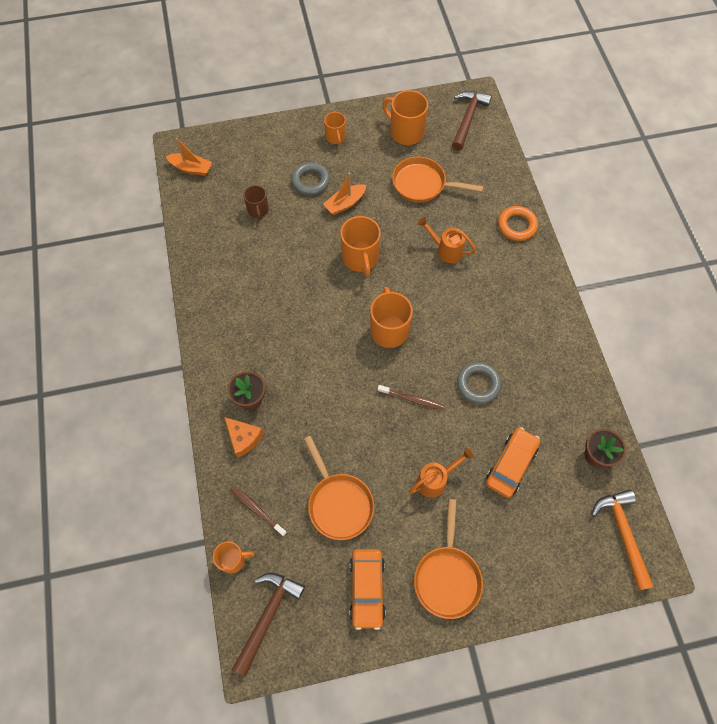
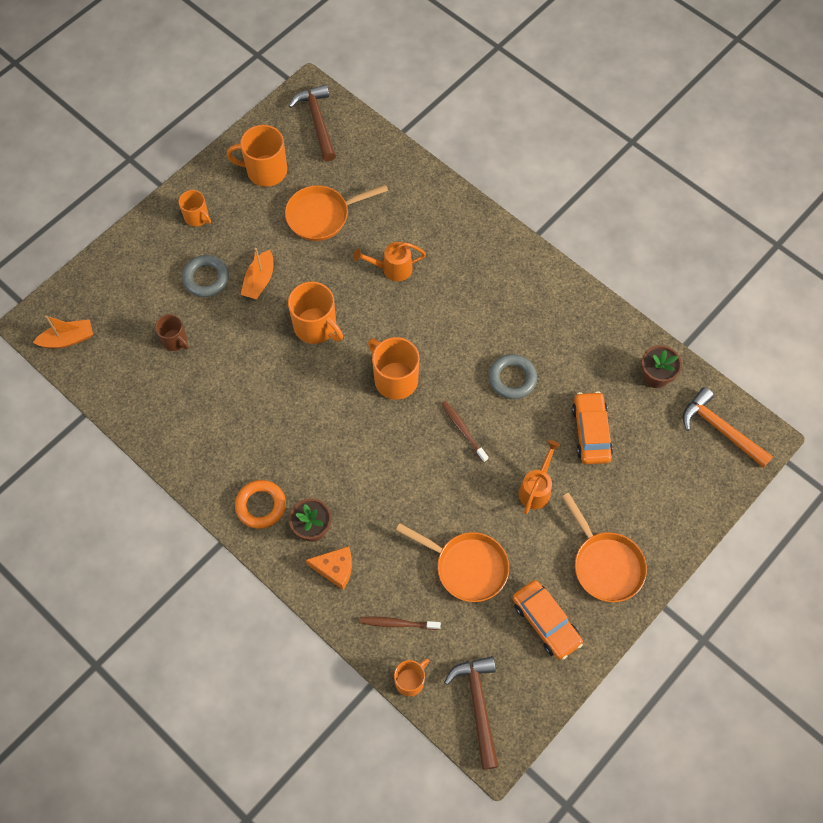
camera: 35 degrees left, 0 degrees up
(412, 399) = (463, 430): brown toothbrush -> brown toothbrush turned 105 degrees counterclockwise
(517, 226) = (441, 205): orange ring -> orange ring (261, 506)

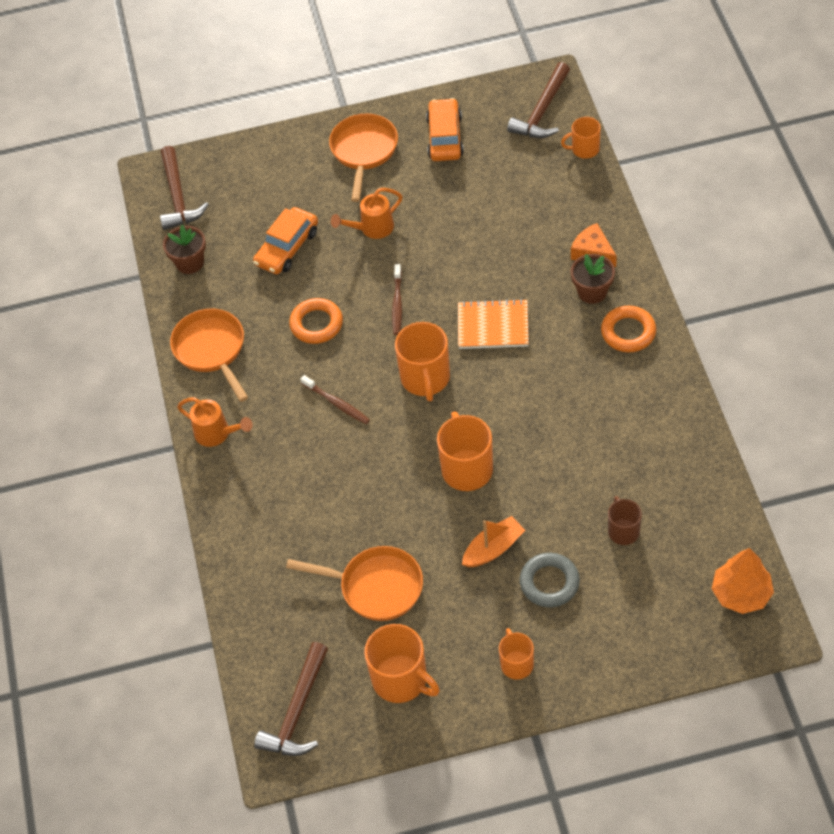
camera: 140 degrees left, 10 degrees down
(68, 339) = (741, 594): orange boat -> orange tree
(373, 452) = (493, 326): none -> orange notebook
(392, 269) = (346, 487): orange watering can -> orange watering can (216, 434)
(398, 623) = (566, 190): brown toothbrush -> brown toothbrush (336, 403)
(467, 567) = (478, 201): orange pan -> orange pan (211, 350)
(512, 378) = (316, 324): grey ring -> orange ring
(720, 429) = (178, 197): orange hammer -> brown hammer

